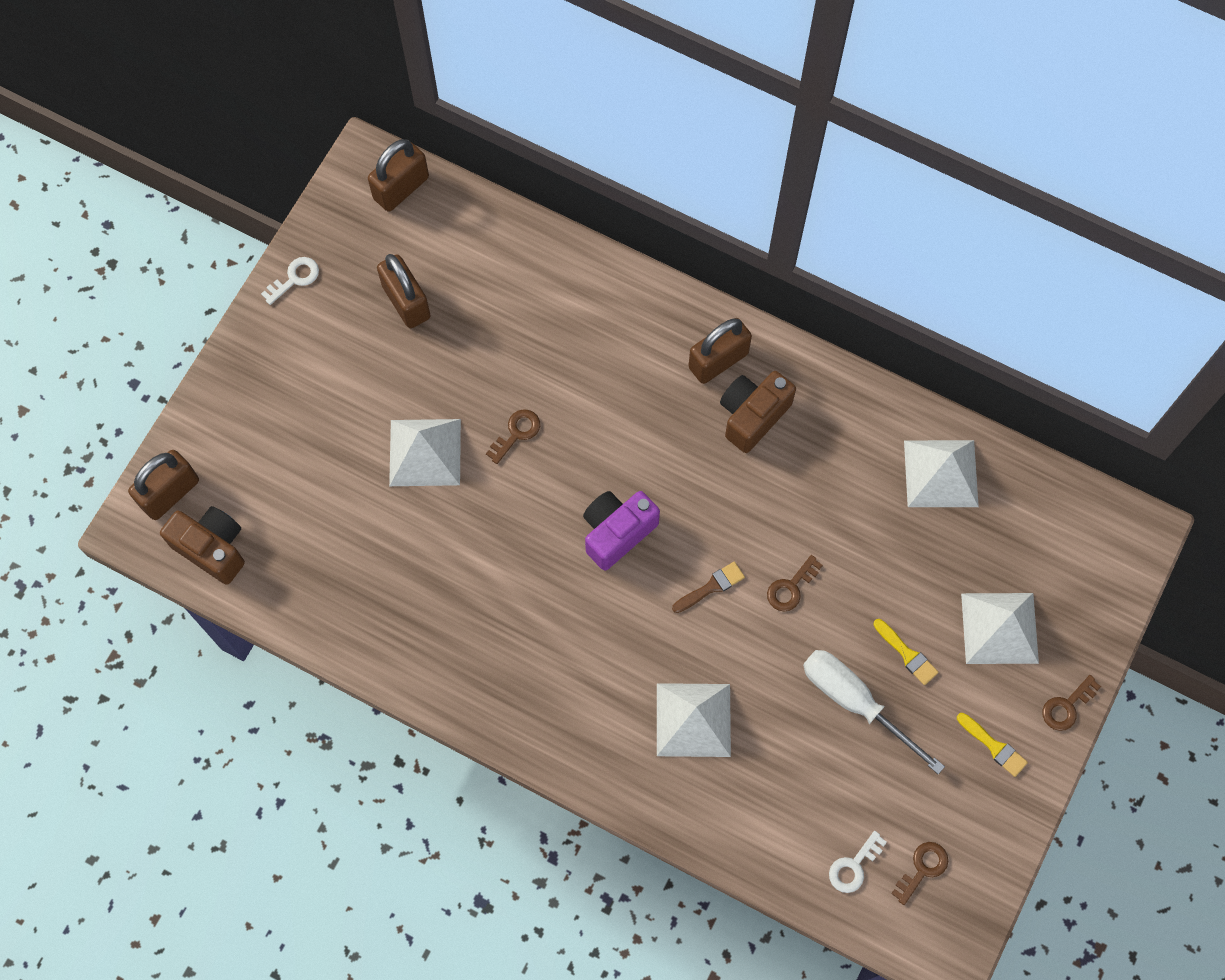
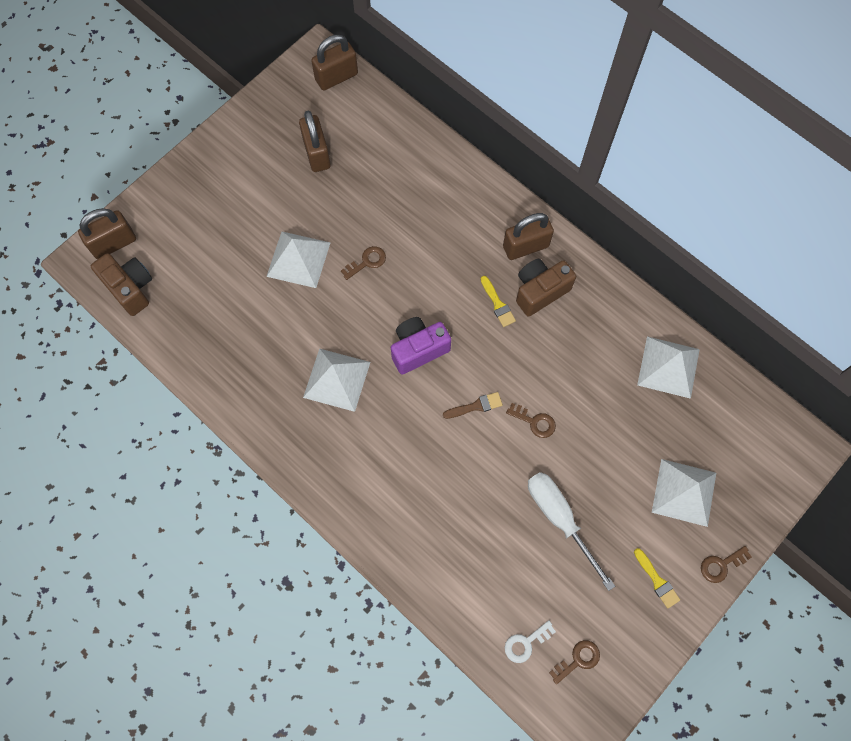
camera: 15 degrees right, 0 degrees up
(294, 278) = (245, 120): white key -> none
(693, 719) = (435, 500): white pyramid -> white pyramid (337, 379)
(791, 587) = (534, 421): brown key -> brown key turned 120 degrees counterclockwise
(907, 654) = (608, 493): yellow brush -> yellow brush (497, 304)

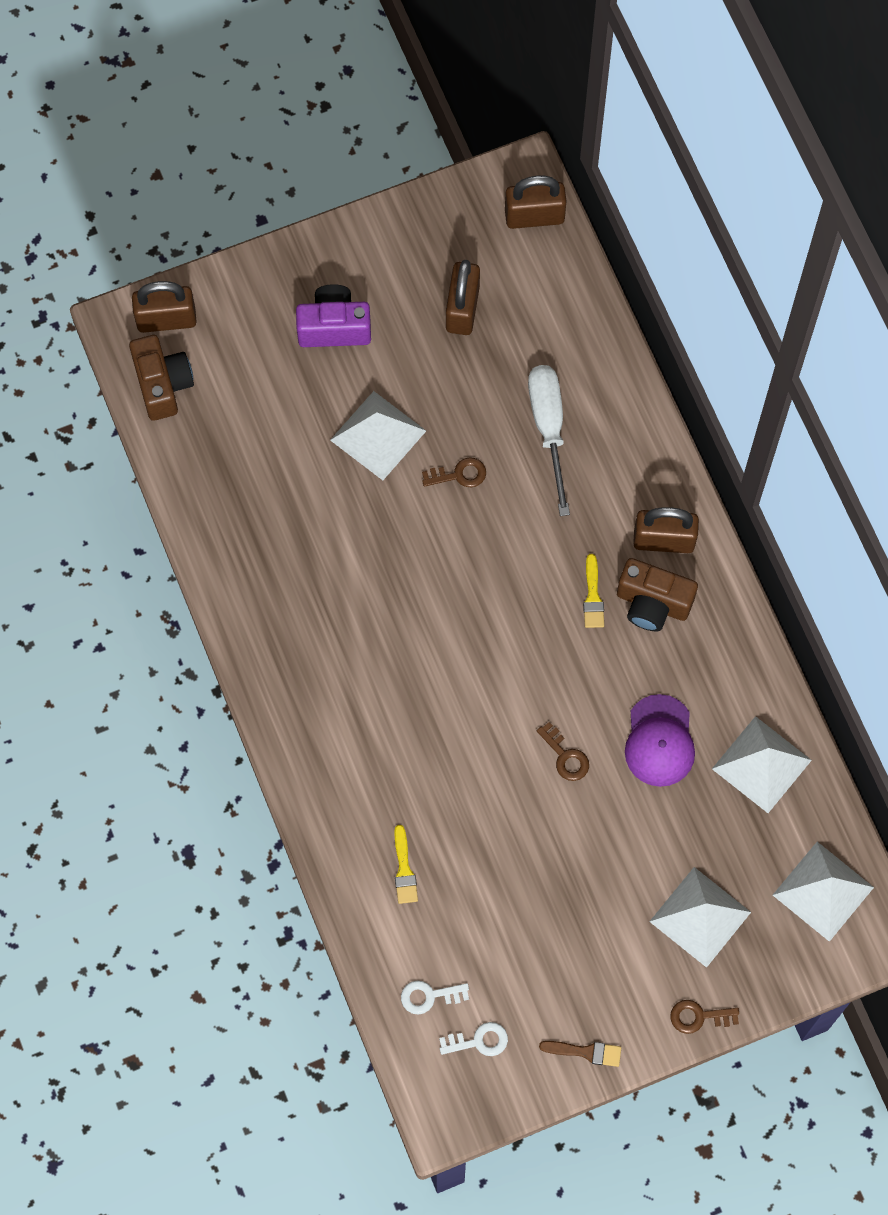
camera: 25 degrees right, 0 degrees up
(337, 379) = (356, 602): white pyramid -> white pyramid (823, 891)
(418, 349) = (469, 609): purple camera -> purple camera (334, 327)
(475, 406) = (504, 707): brown brush -> brown brush (585, 1052)
(540, 291) = (652, 603): brown camera -> brown camera turned 150 degrees counterclockwise
(559, 519) = (537, 880): white screwdriver -> white screwdriver (548, 428)
(578, 660) = (479, 1041): brown key -> white key
(593, 382) = (659, 741): none -> purple cap
(657, 580) = (614, 998): yellow brush -> yellow brush (404, 869)

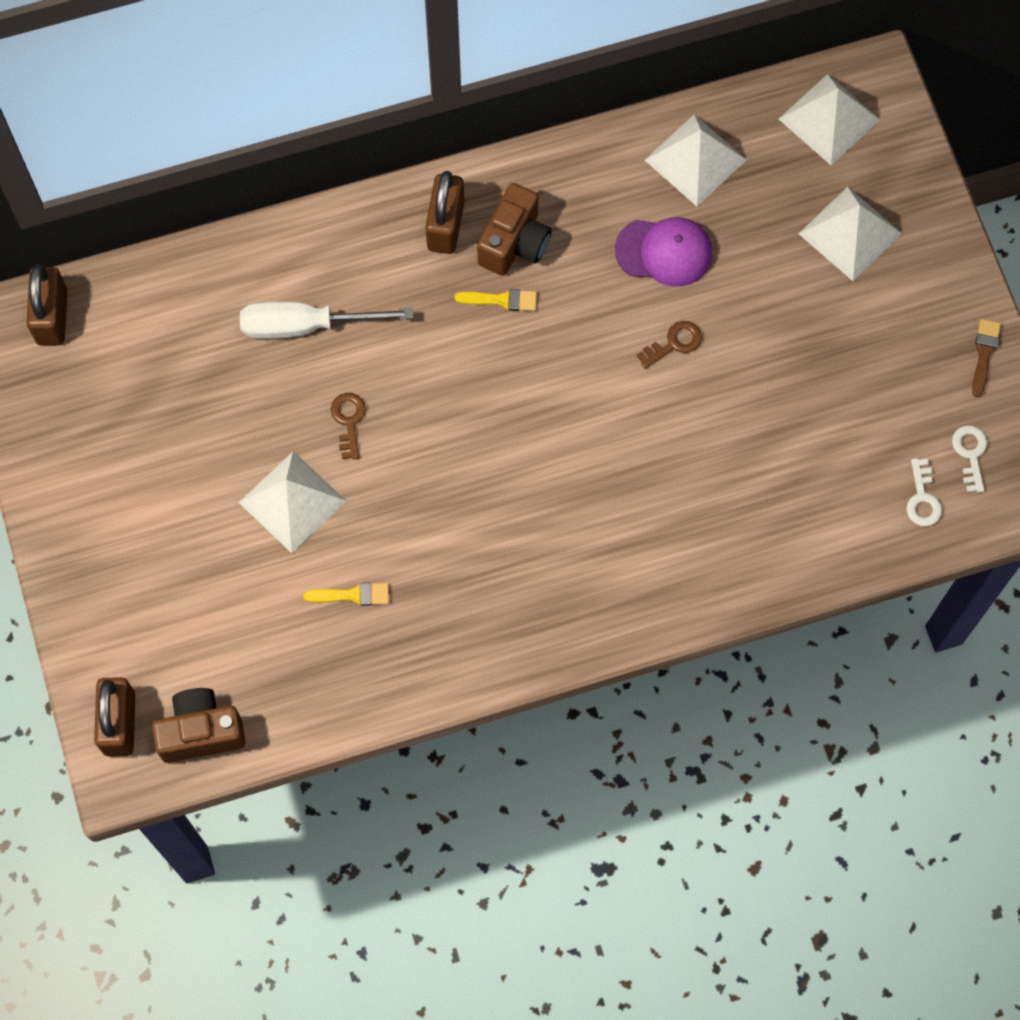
camera: 85 degrees left, 0 degrees up
(334, 327) = (156, 538): purple camera -> none
(404, 869) = (786, 513): yellow brush -> yellow brush (352, 595)
(462, 309) = (153, 401): brown padlock -> none
(698, 1017) = (951, 245): brown key -> none

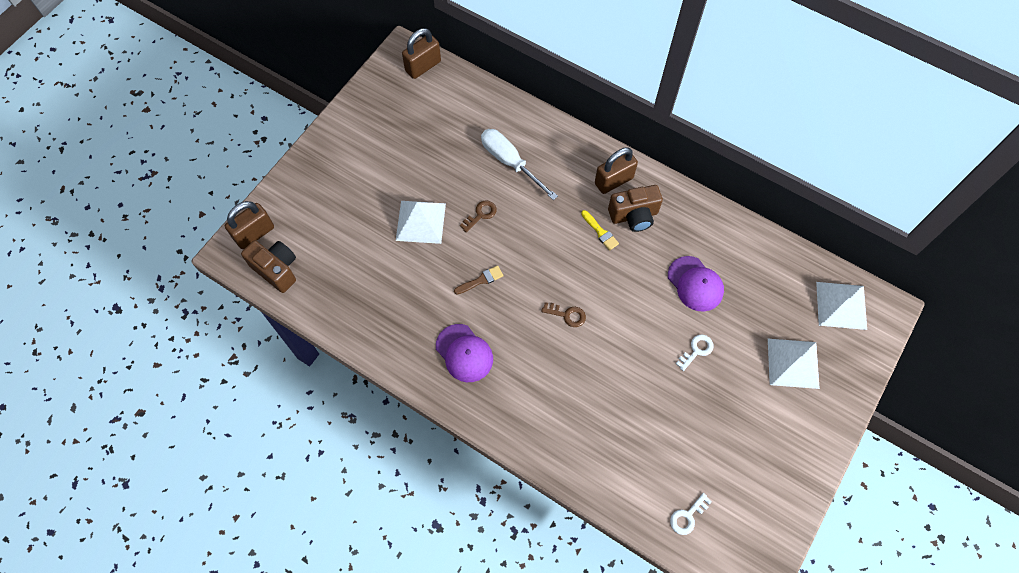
camera: 50 degrees right, 5 degrees down
(352, 595) = (396, 281): yellow brush -> none
(521, 587) = (464, 353): none -> purple cap
(674, 343) = (653, 325): brown key -> brown key (567, 315)
(695, 160) = (755, 261): white pyramid -> none
(970, 454) = (736, 522): white key -> white key (696, 350)
(984, 354) = (797, 484): brown brush -> brown brush (481, 280)

